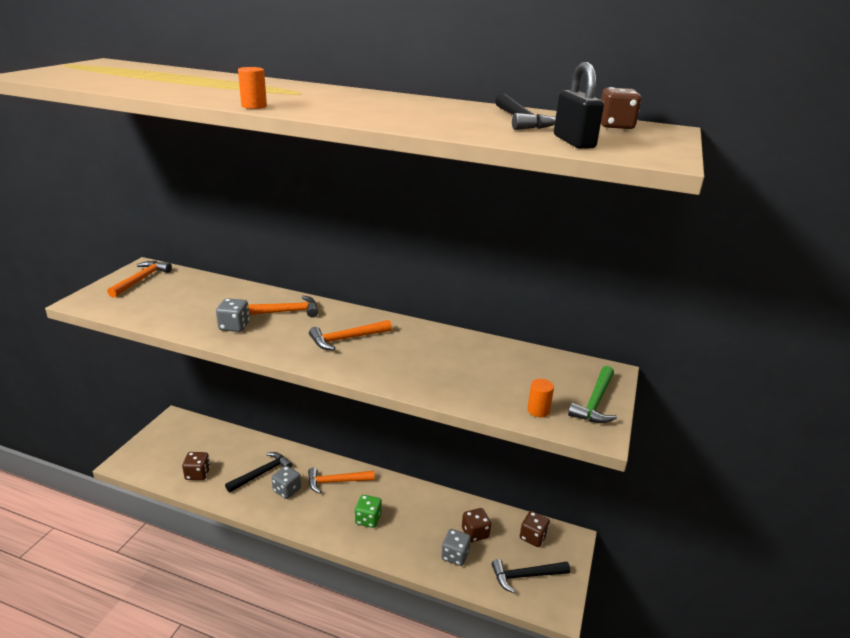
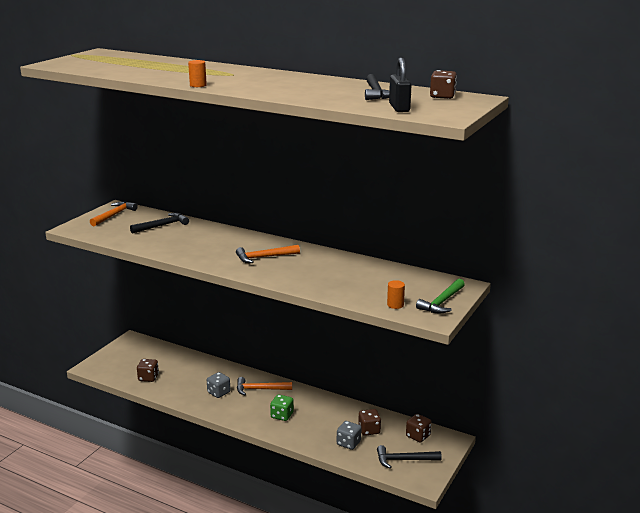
camera: 10 degrees right, 5 degrees down
(234, 326) = (181, 247): grey dice -> none
(262, 473) = (199, 380): black hammer -> black hammer (162, 225)
(284, 312) = (220, 239): orange hammer -> none

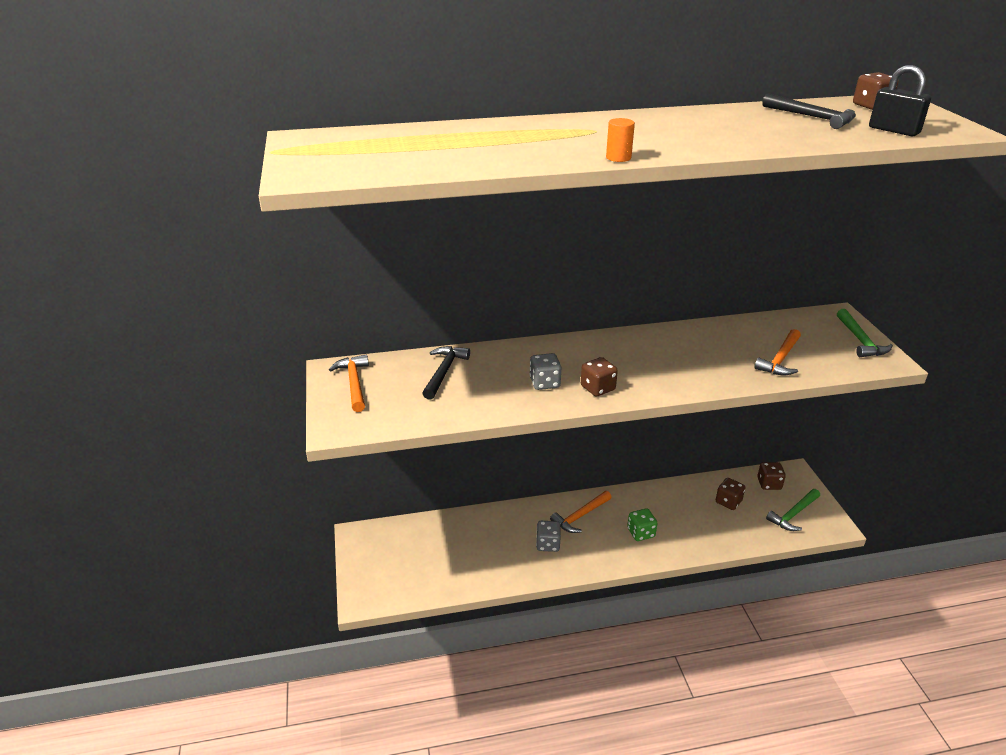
camera: 40 degrees left, 10 degrees up
(148, 378) = (450, 572): brown dice -> brown dice (597, 388)
(264, 257) = (631, 363): orange hammer -> orange hammer (780, 359)
(348, 443) = (733, 526): grey dice -> grey dice (544, 383)
(395, 305) = (837, 362): orange cylinder -> none
(404, 460) = (793, 514): black hammer -> green hammer

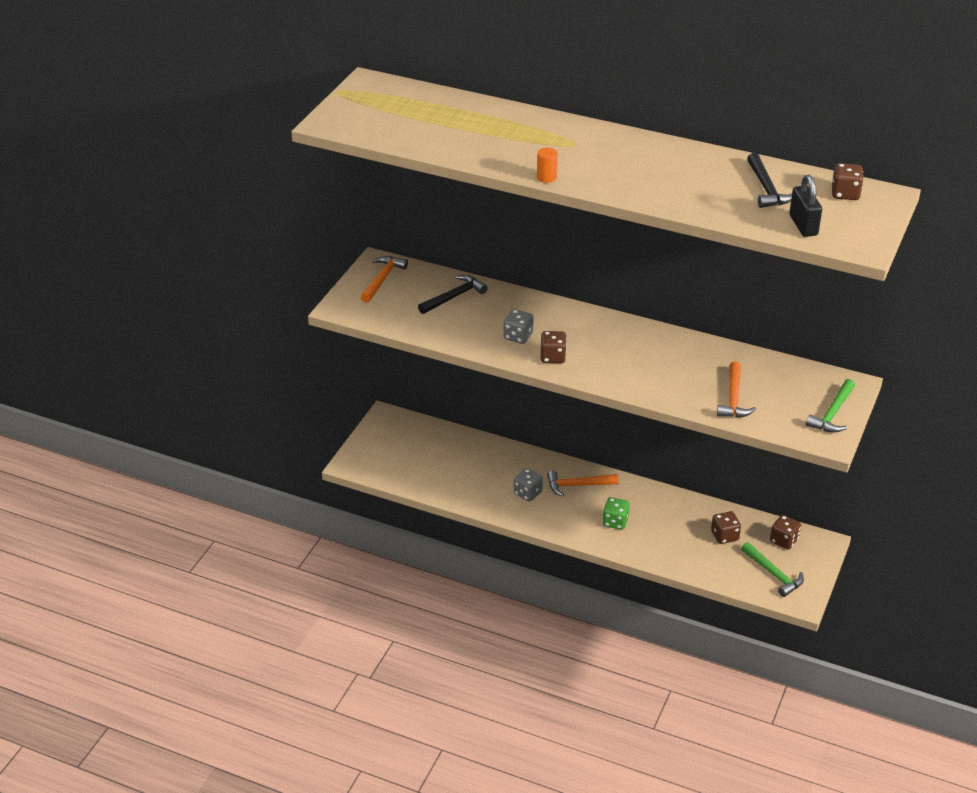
camera: 35 degrees right, 5 degrees up
(780, 359) = (734, 398): orange hammer -> orange hammer turned 60 degrees counterclockwise
(793, 514) = (773, 574): green hammer -> green hammer turned 120 degrees counterclockwise

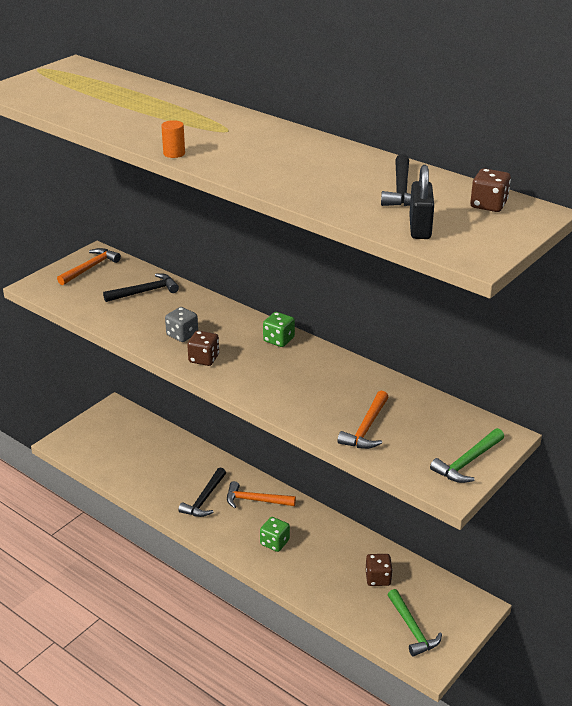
camera: 15 degrees right, 5 degrees down
(528, 493) = (204, 499): grey dice -> black hammer
(611, 326) = (278, 340): none -> green dice
(784, 540) = (437, 595): brown dice -> none

